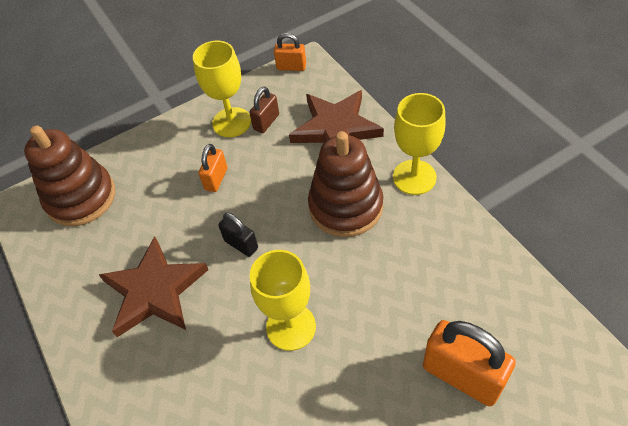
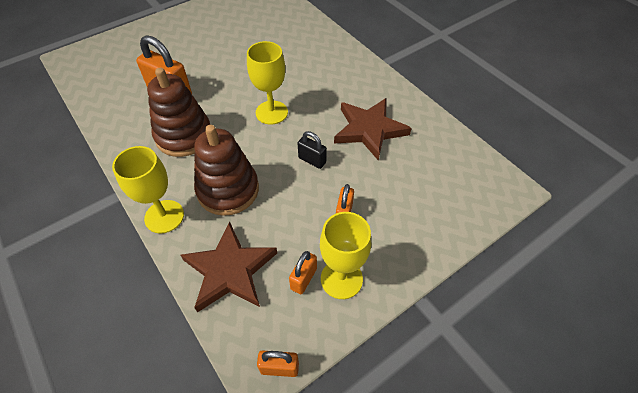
camera: 170 degrees right, 0 degrees up
(81, 198) = (462, 196): brown stacking toy -> brown stacking toy (184, 136)
(266, 122) = (303, 279): brown padlock -> orange padlock

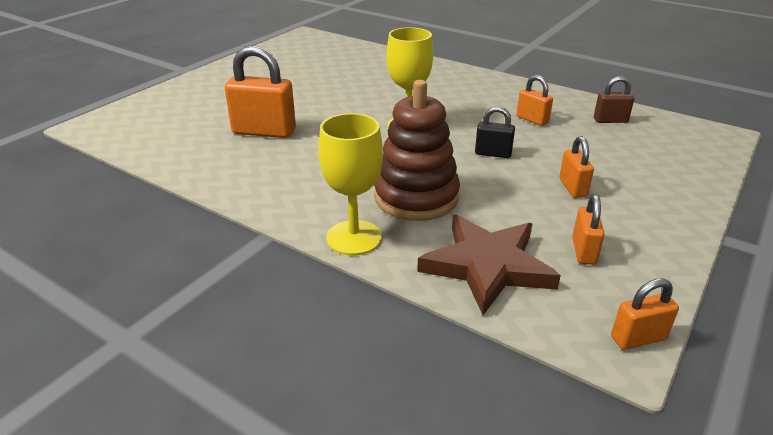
camera: 20 degrees left, 20 degrees down
(184, 136) = (315, 163): brown stacking toy -> none
(341, 279) = (626, 240): yellow goblet -> none
(369, 130) = (532, 120): brown star -> orange padlock
(432, 147) = (610, 120): none -> brown padlock

